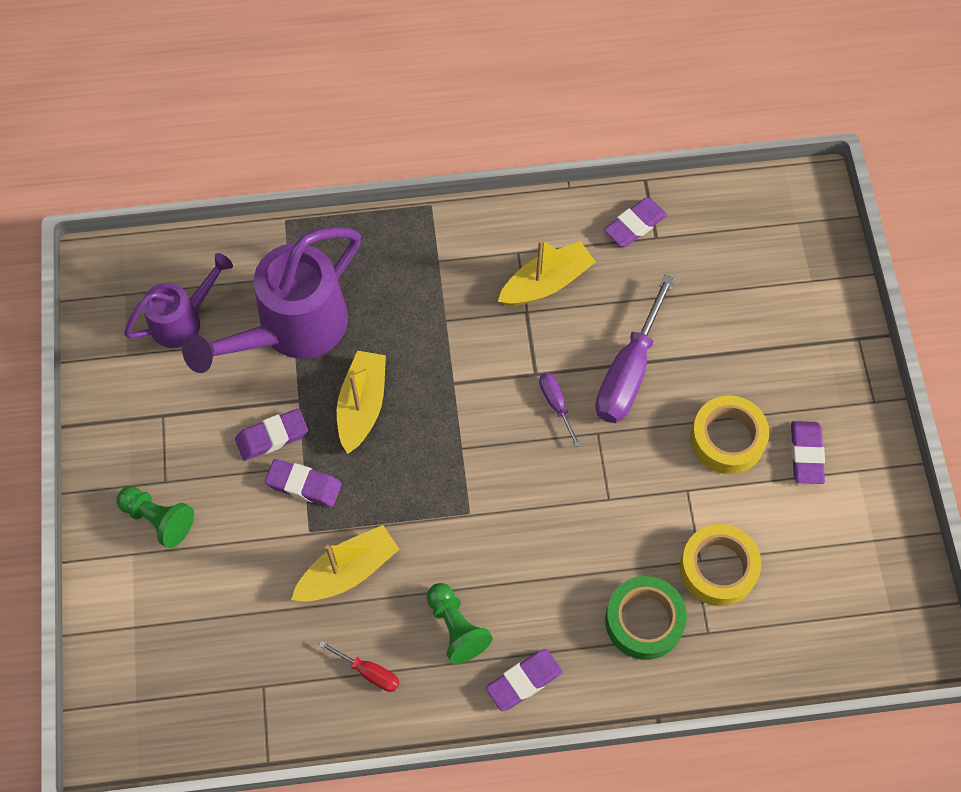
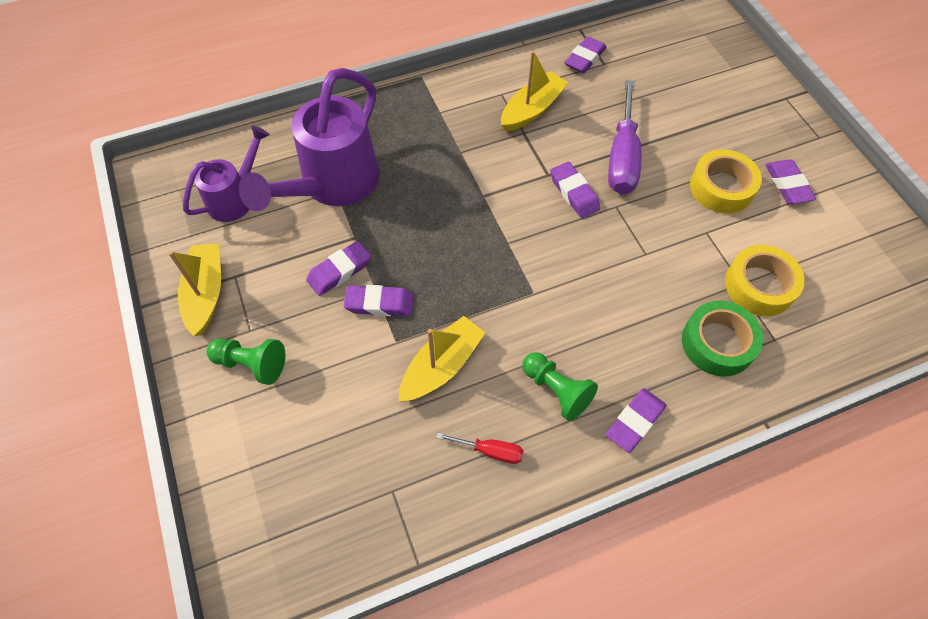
camera: 15 degrees left, 5 degrees down
(362, 405) = (411, 229): yellow boat -> yellow boat (206, 293)
(556, 404) = (574, 193): purple screwdriver -> purple eraser

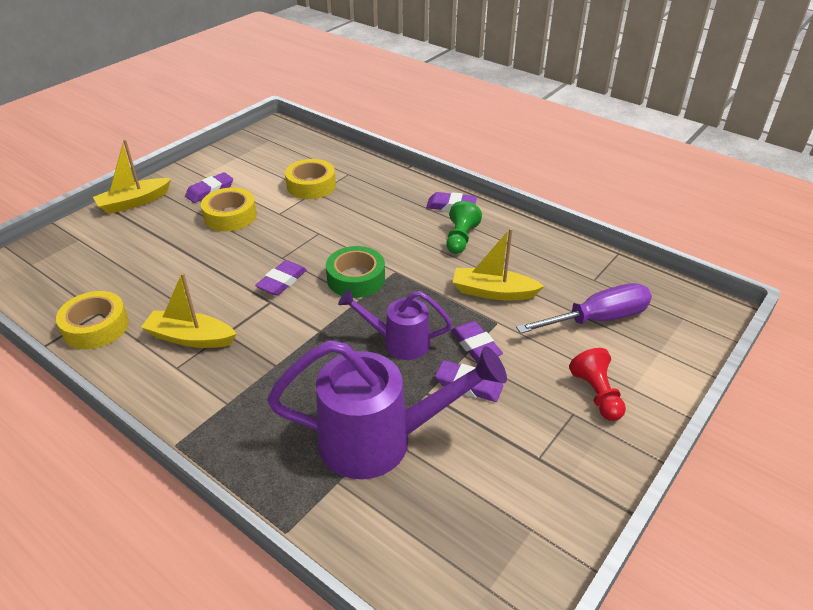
camera: 120 degrees left, 20 degrees down
(206, 293) = (574, 468): yellow boat -> yellow boat (134, 202)
(235, 198) = (457, 518): purple watering can -> purple watering can (399, 342)
(251, 364) = (596, 394): green pawn -> red pawn
(490, 451) = (526, 251): red screwdriver -> none
(585, 59) = (96, 327): purple eraser -> yellow tape
(622, 157) = (225, 268): purple screwdriver -> purple screwdriver (597, 319)
(717, 343) = (369, 191): green tape -> green tape (356, 279)

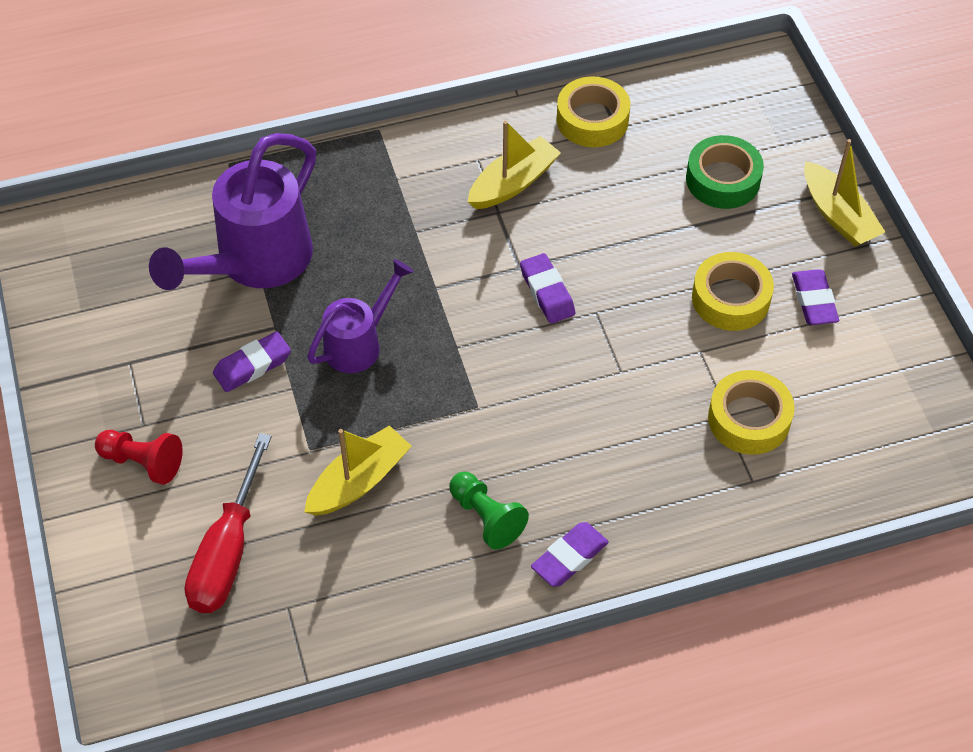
camera: 125 degrees right, 15 degrees up
(134, 202) = (838, 215): yellow boat -> yellow boat turned 150 degrees clockwise
(356, 279) = (496, 362): green tape -> green tape (723, 180)
(475, 345) = (295, 406): purple eraser -> none
(597, 319) = (227, 552): purple screwdriver -> red screwdriver

